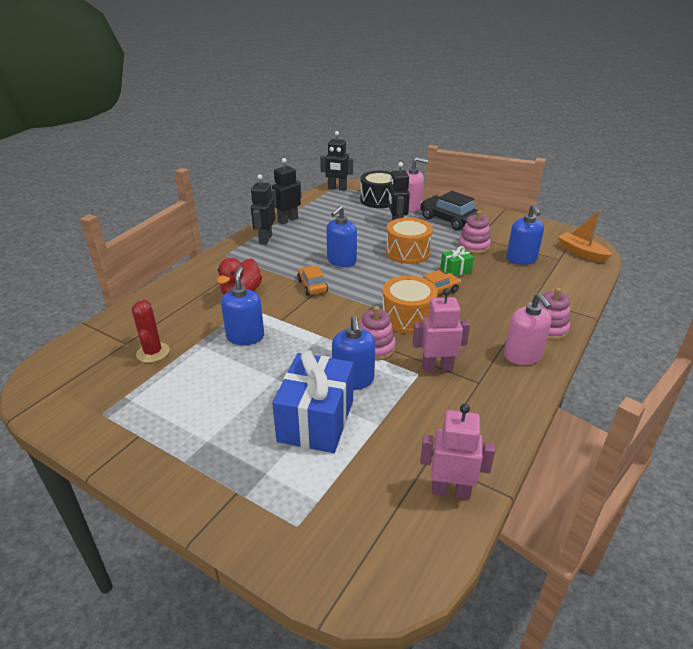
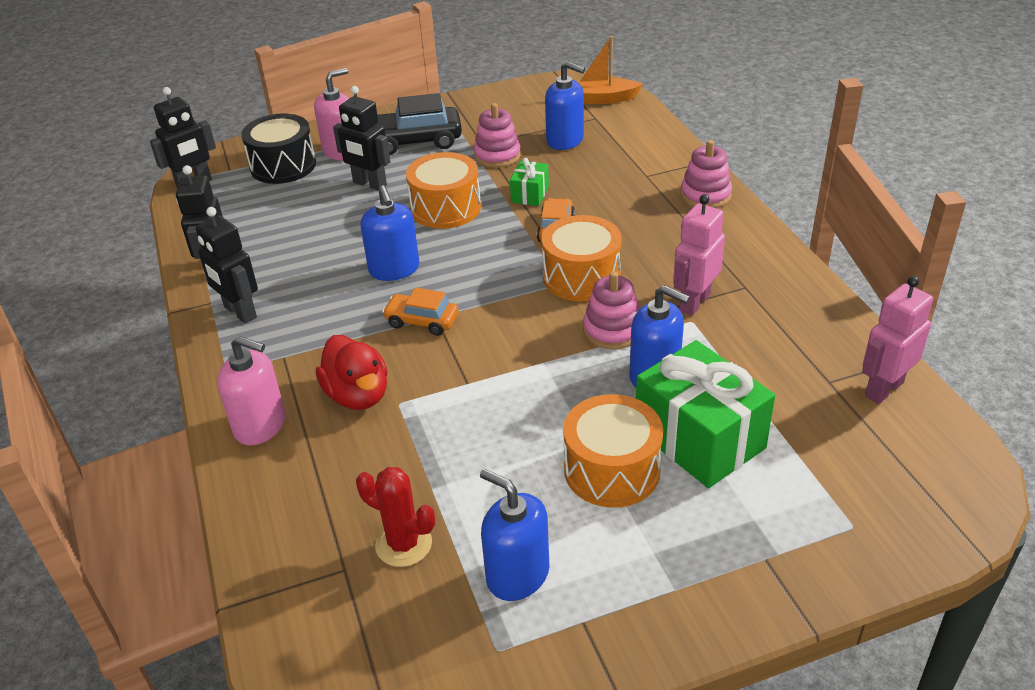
camera: 50 degrees left, 5 degrees up
(245, 337) = (469, 432): blue soap dispenser -> blue soap dispenser (517, 575)
(260, 397) = (612, 470): none -> orange drum
(316, 420) = (699, 439): blue gift -> green gift
(522, 356) = (732, 236): pink soap dispenser -> pink soap dispenser (260, 425)

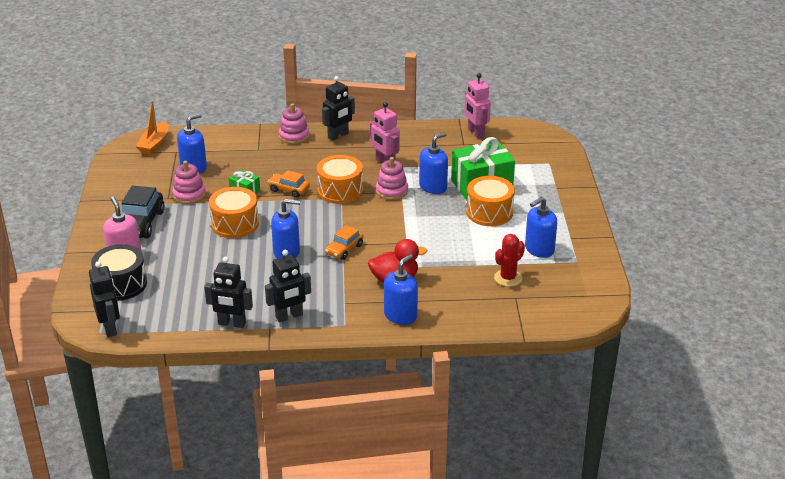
camera: 75 degrees left, 5 degrees down
(260, 425) = (400, 315): pink soap dispenser -> blue soap dispenser
(369, 184) = (180, 249): black robot -> black robot (338, 136)

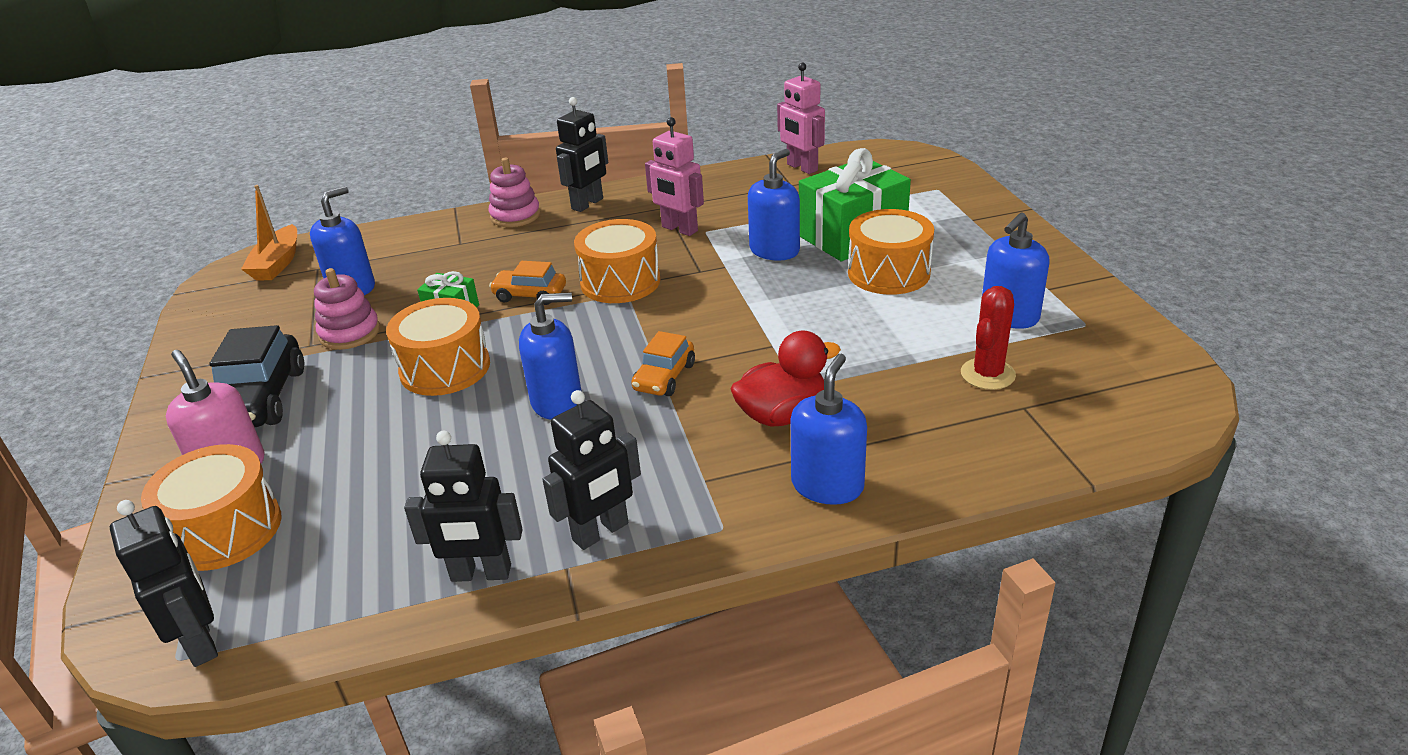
camera: 10 degrees left, 0 degrees up
(121, 284) = (225, 530): black drum -> orange drum
(391, 191) = (708, 268): pink stacking toy -> none

